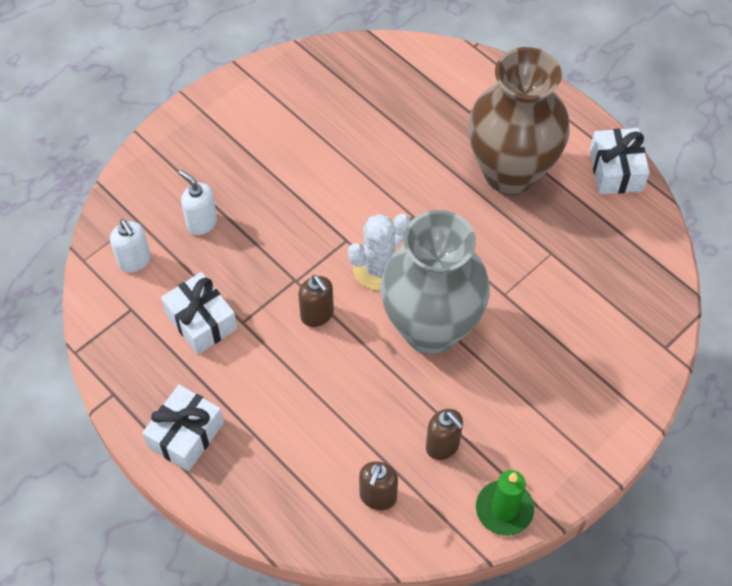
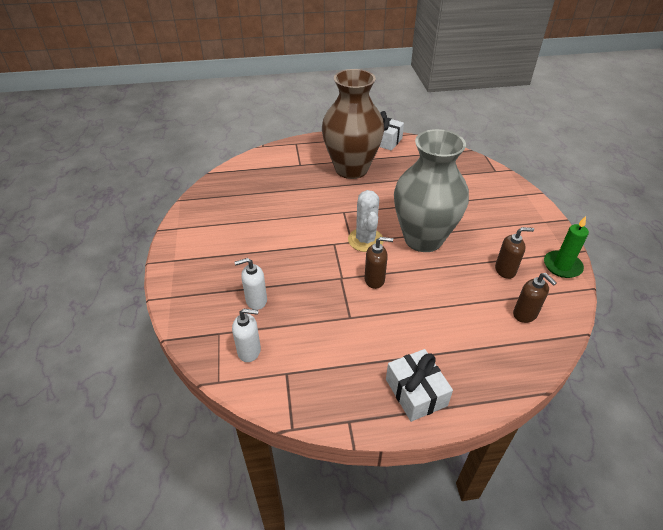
camera: 55 degrees left, 15 degrees down
(201, 321) = (331, 338): white gift -> none

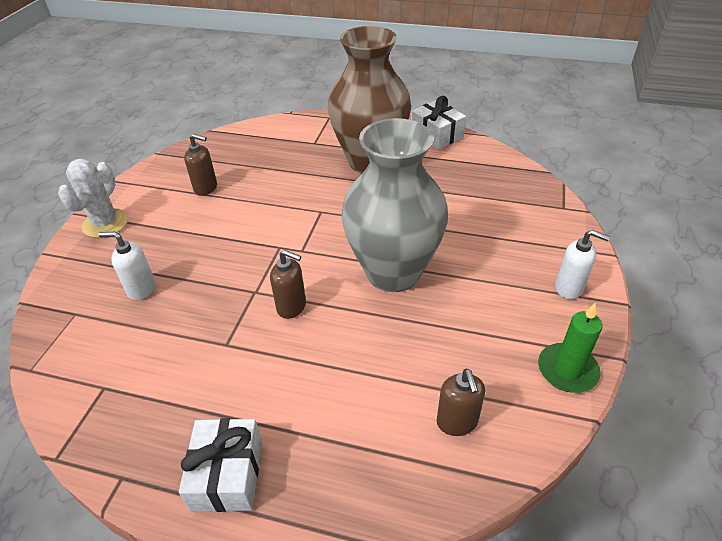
camera: 25 degrees right, 0 degrees up
(249, 351) = (88, 346): white soap dispenser -> white soap dispenser (569, 288)
(365, 240) = (319, 253): white cactus -> white cactus (105, 223)
(505, 270) = (475, 349): brown soap dispenser -> brown soap dispenser (206, 188)

